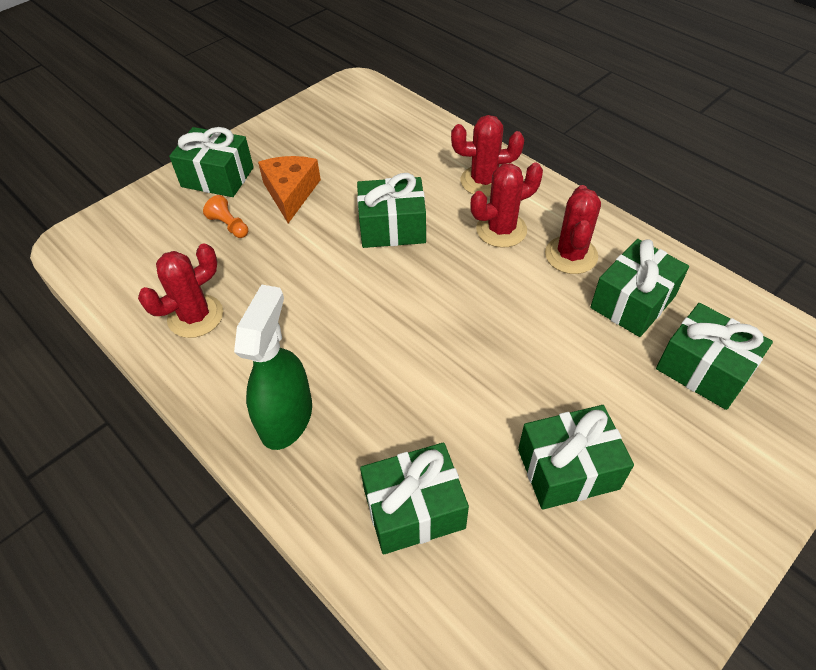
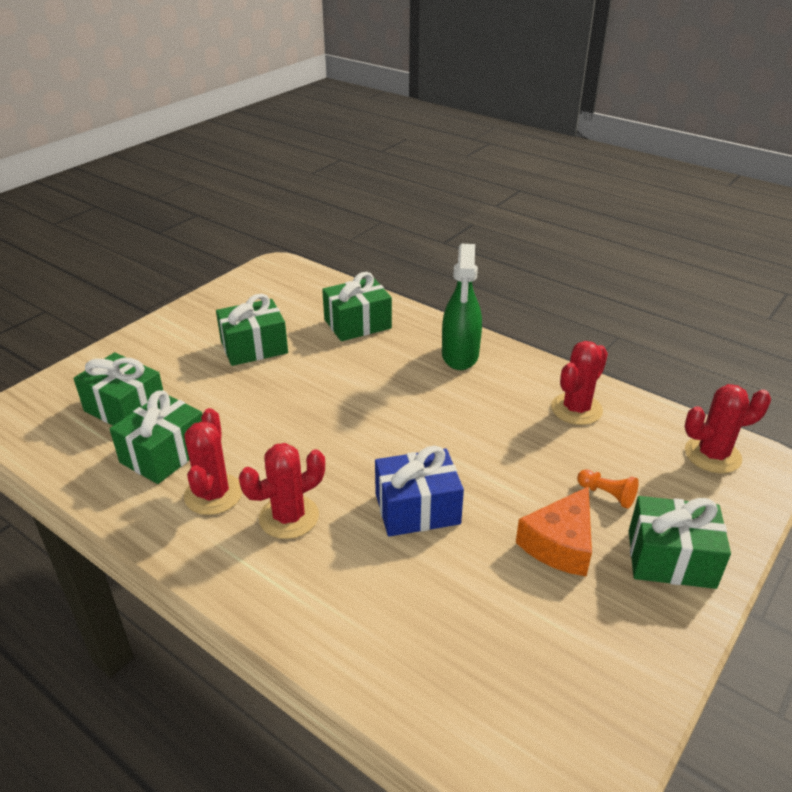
camera: 170 degrees right, 15 degrees down
(290, 193) = (560, 544): orange cheese -> orange cheese turned 45 degrees clockwise
(392, 227) = (417, 509): green gift -> blue gift
(484, 181) = (308, 585): red cactus -> red cactus (712, 455)

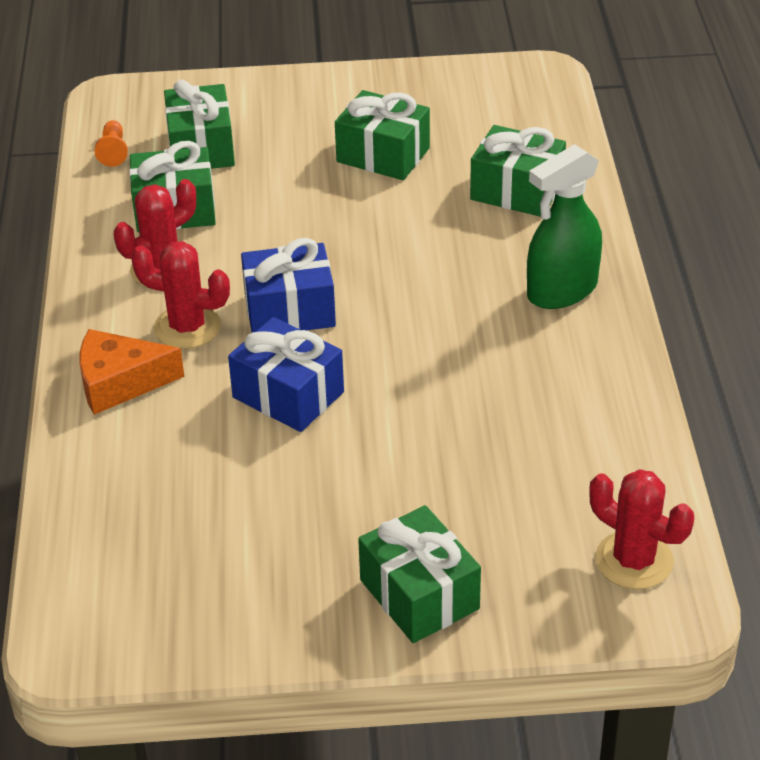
camera: 50 degrees right, 5 degrees up
(337, 461) = (289, 310): none -> blue gift
(560, 544) = (351, 509): orange cheese -> orange cheese (120, 382)
(576, 409) = (580, 421): red cactus -> none
(607, 495) = (463, 509): orange pawn -> orange pawn (113, 151)

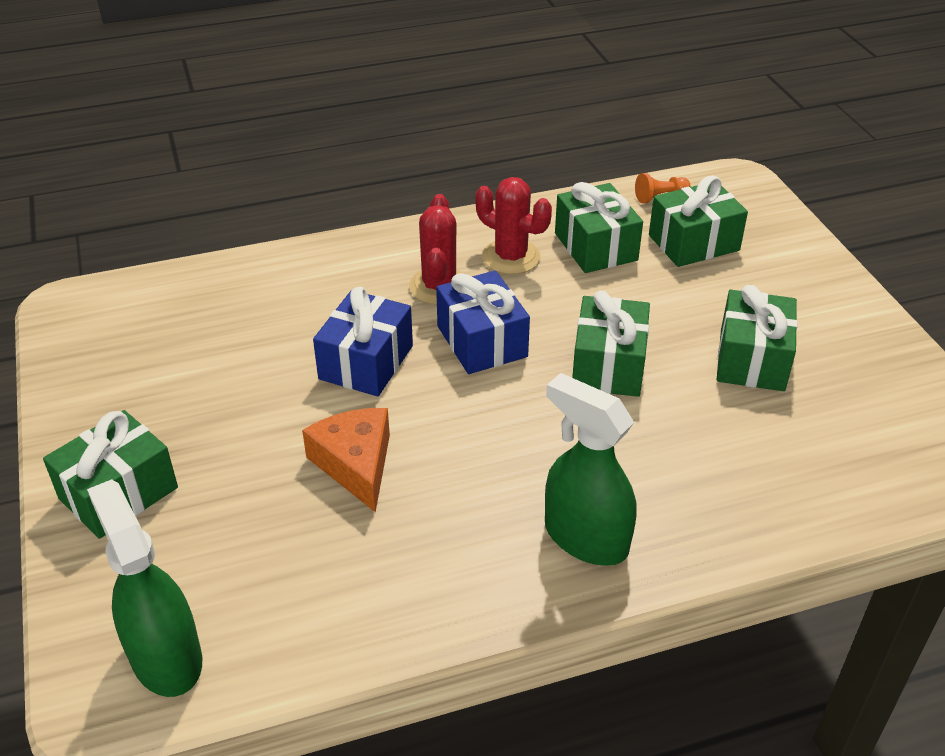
camera: 75 degrees right, 0 degrees up
(120, 382) = (359, 266): orange cheese -> orange cheese (355, 464)
(517, 191) = (747, 474): green gift -> green gift (608, 365)
(634, 560) = (166, 657): red cactus -> green spray bottle

